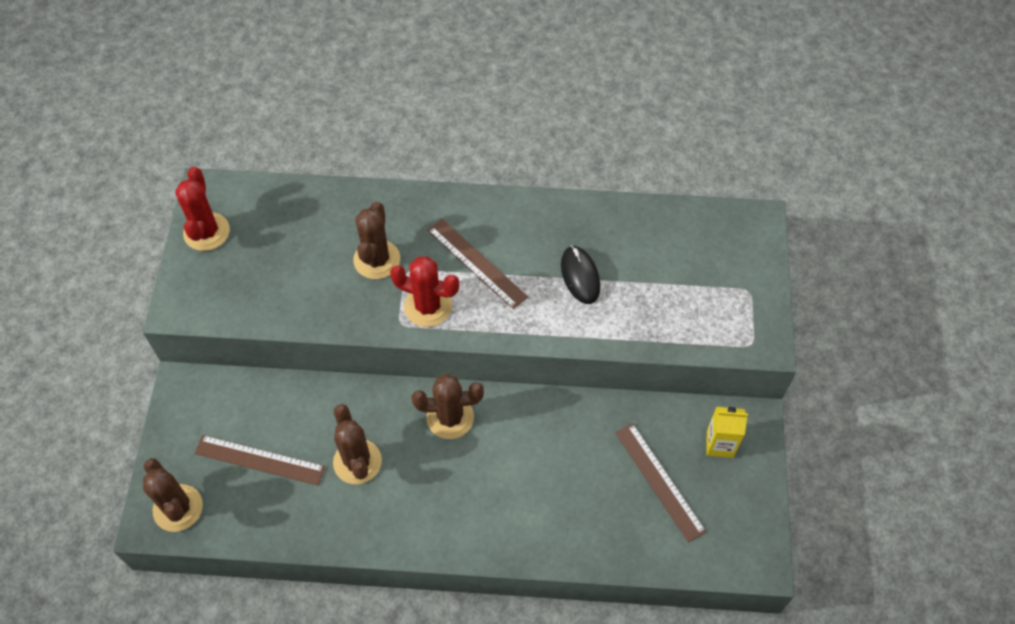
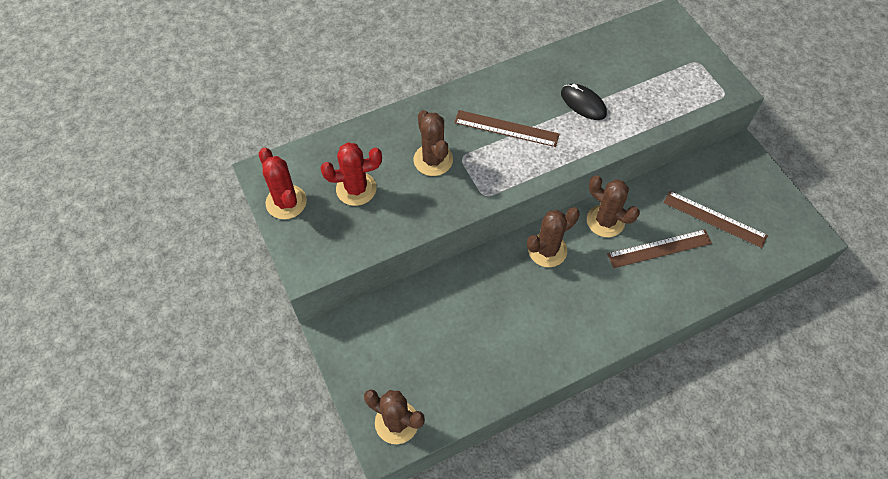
camera: 30 degrees left, 0 degrees up
(259, 460) = (433, 353): brown ruler -> brown ruler (659, 249)
(357, 461) = (505, 315): brown cactus -> brown cactus (605, 221)
(428, 306) = (495, 174): red cactus -> red cactus (356, 189)
(719, 444) = (732, 175): yellow carton -> none

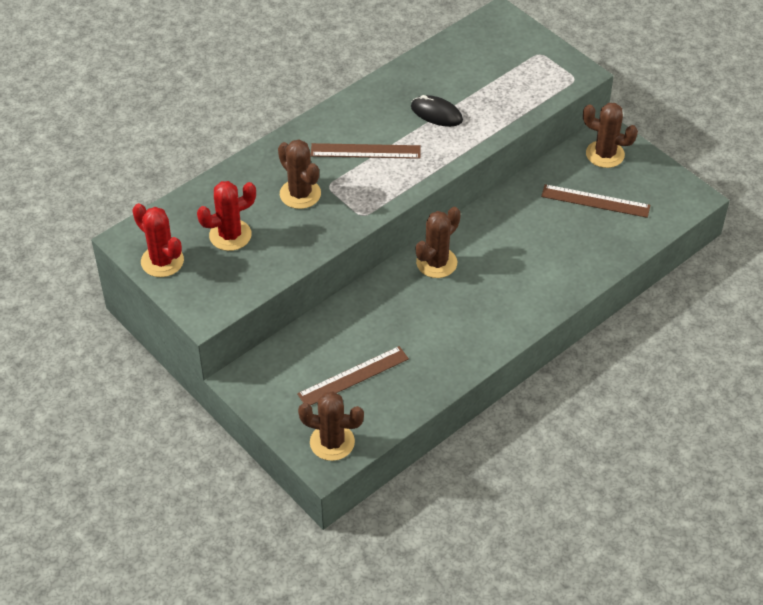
camera: 15 degrees left, 10 degrees down
(605, 221) = (487, 225): brown cactus -> brown cactus (605, 154)
(659, 249) = (548, 238): brown ruler -> brown ruler (353, 376)

